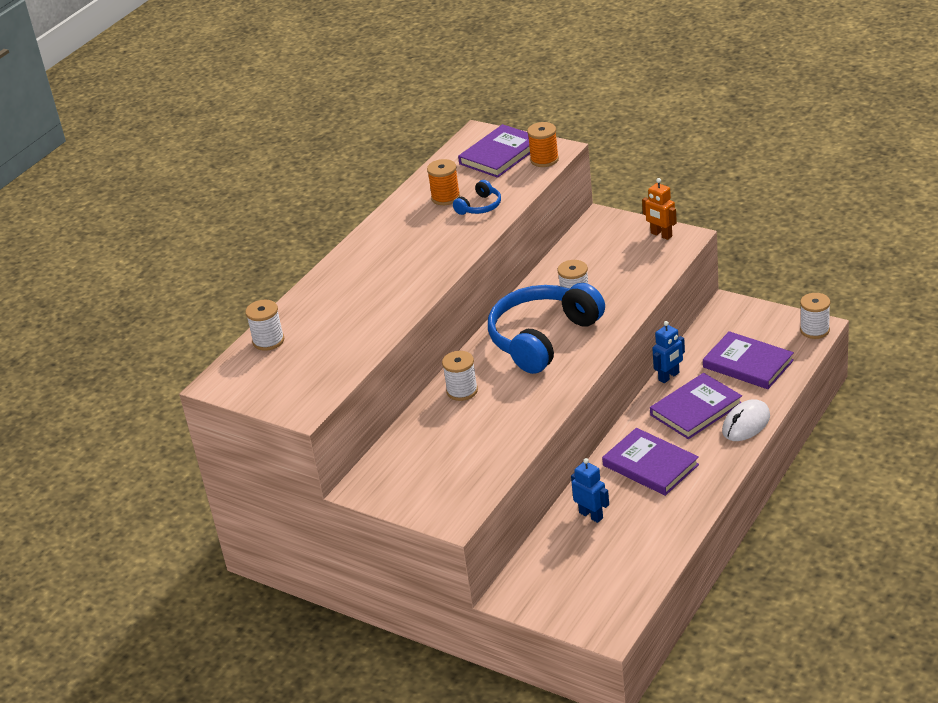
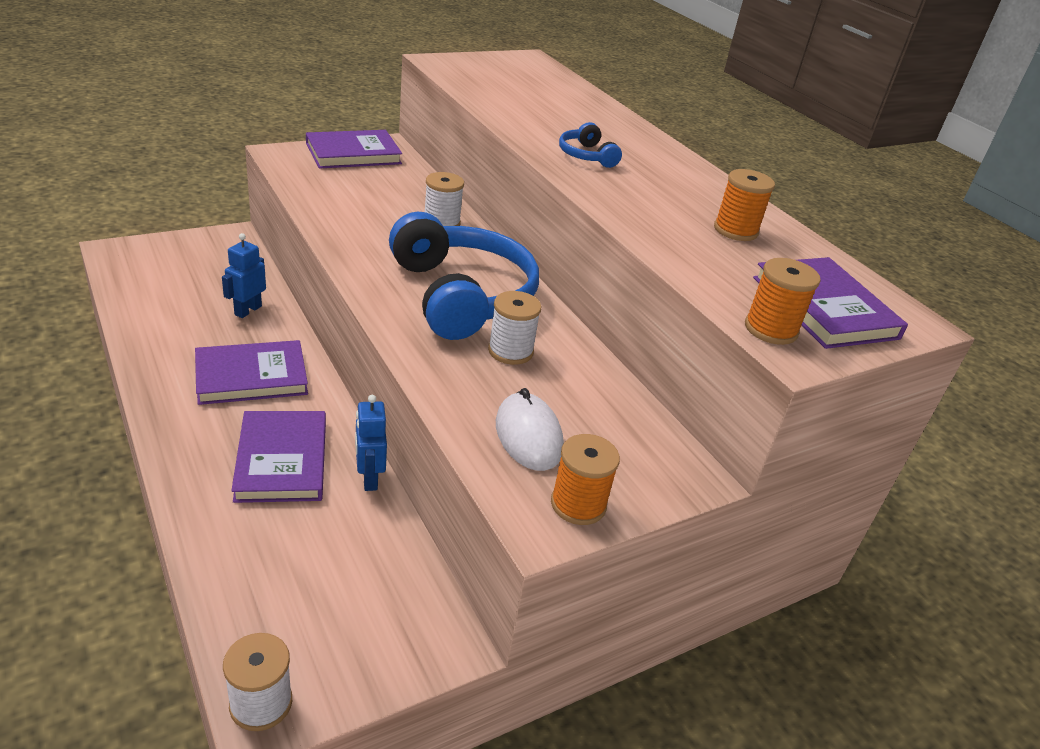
camera: 110 degrees right, 0 degrees up
(268, 341) = (562, 84): white spool -> none
(480, 206) = (685, 238): blue headphones -> blue headphones (586, 156)
(591, 515) = (248, 310): blue robot -> blue robot turned 135 degrees clockwise
(661, 235) = (578, 504): orange robot -> orange spool
(746, 424) = (196, 480): white mouse -> white mouse (528, 436)
(748, 364) = (294, 564): purple book -> purple book (353, 153)

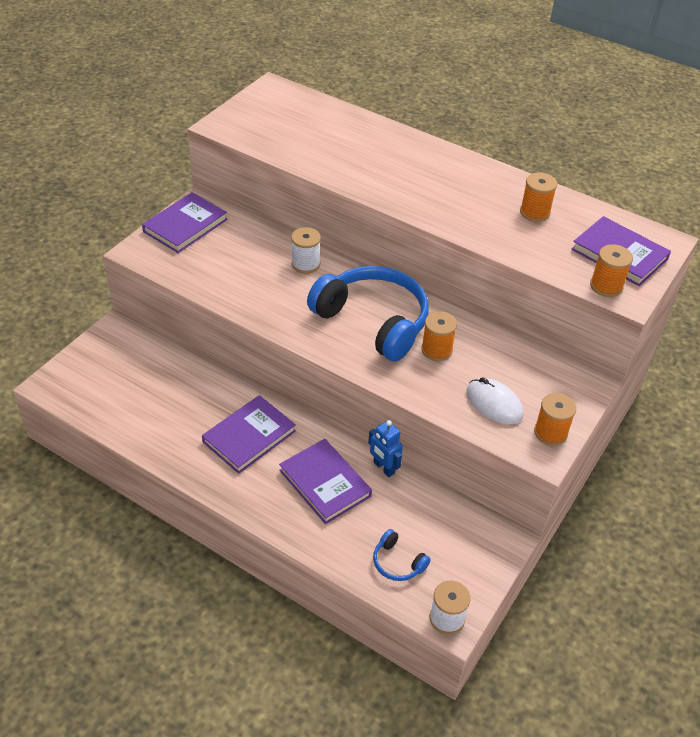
camera: 25 degrees left, 10 degrees up
(248, 310) = (194, 387): blue robot -> none
(510, 351) = (436, 350): white spool -> orange spool
(586, 156) = (403, 184): blue headphones -> blue headphones (397, 562)

